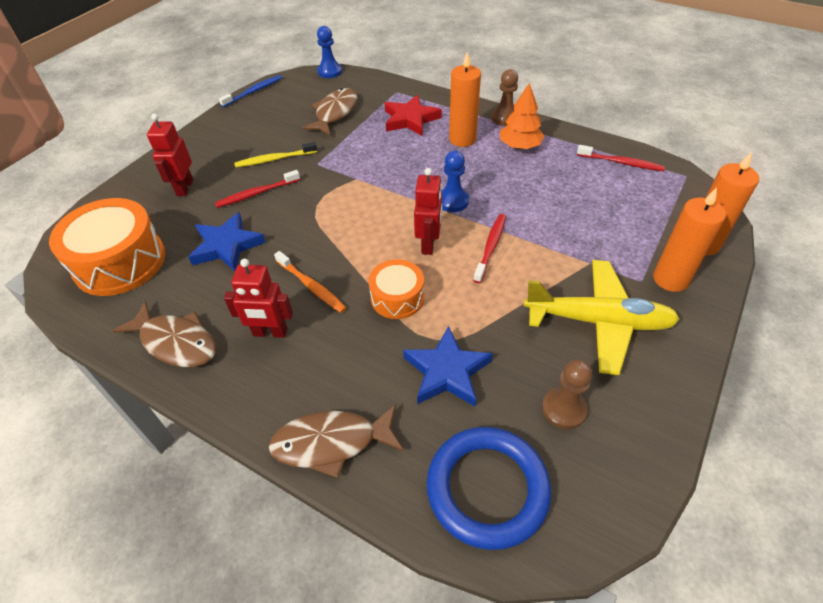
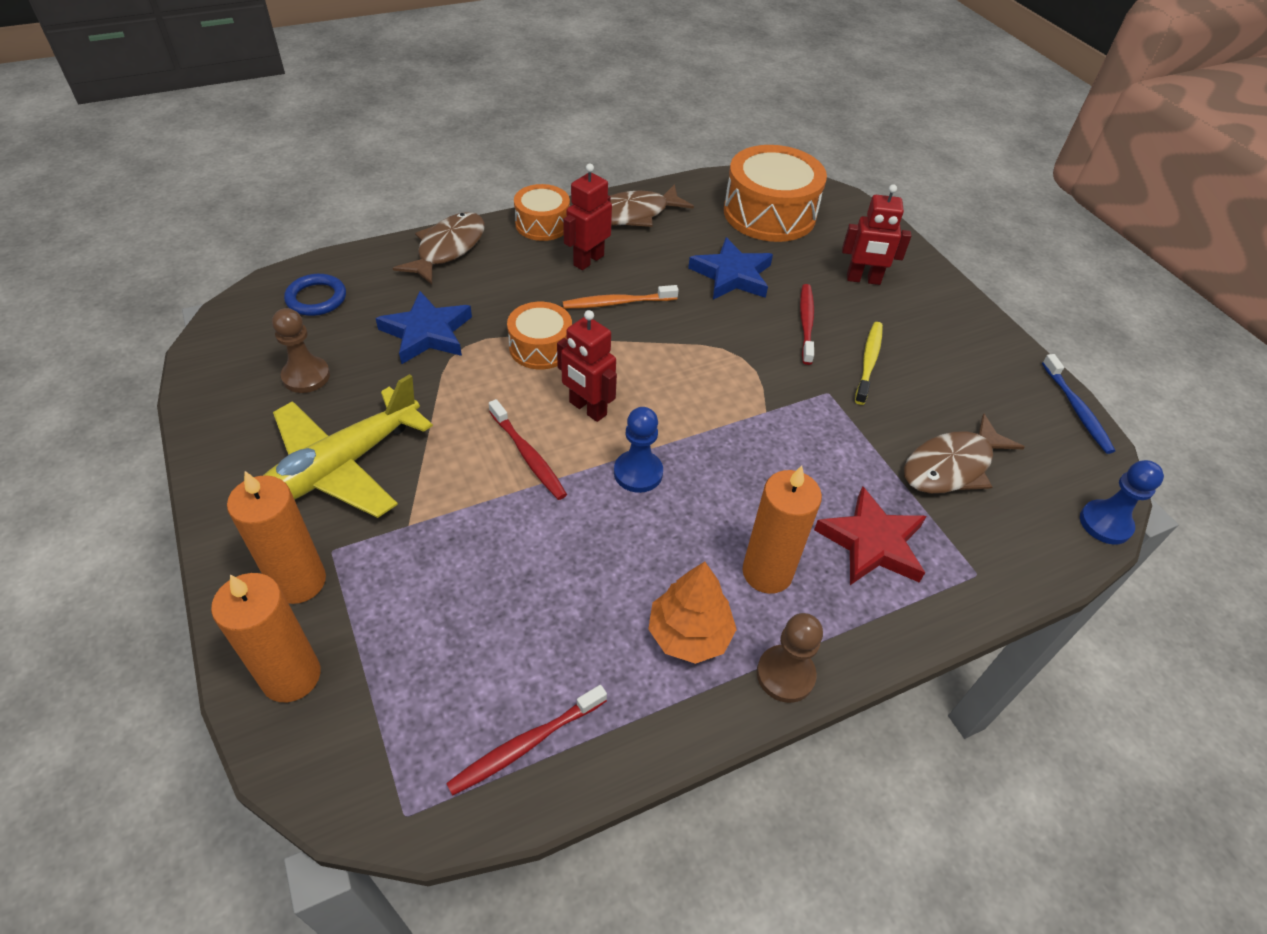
camera: 120 degrees right, 0 degrees up
(184, 187) = (863, 279): red robot -> red robot turned 150 degrees clockwise
(237, 397) = (542, 224): none -> orange drum
(335, 113) = (952, 466): brown fish -> brown fish turned 90 degrees clockwise
(487, 488) = (316, 298): blue ring -> blue ring, size x0.55

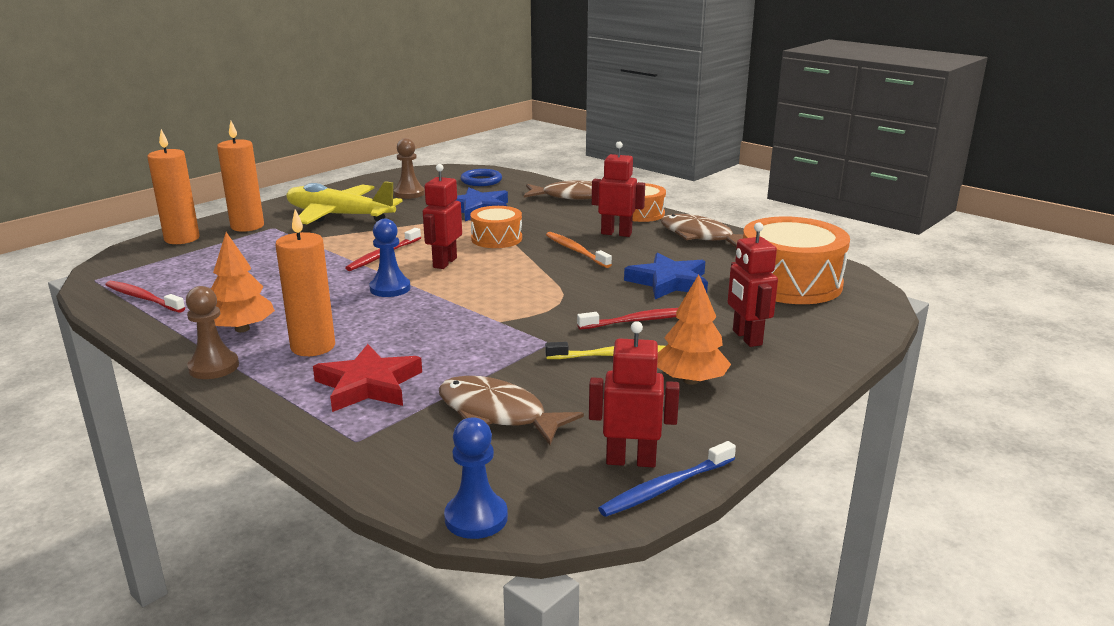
camera: 70 degrees right, 25 degrees down
(926, 337) = (691, 380): none -> orange tree
(1039, 414) = (631, 460): none -> red robot

